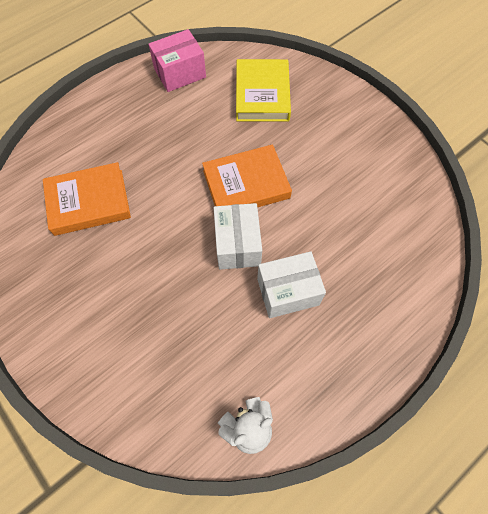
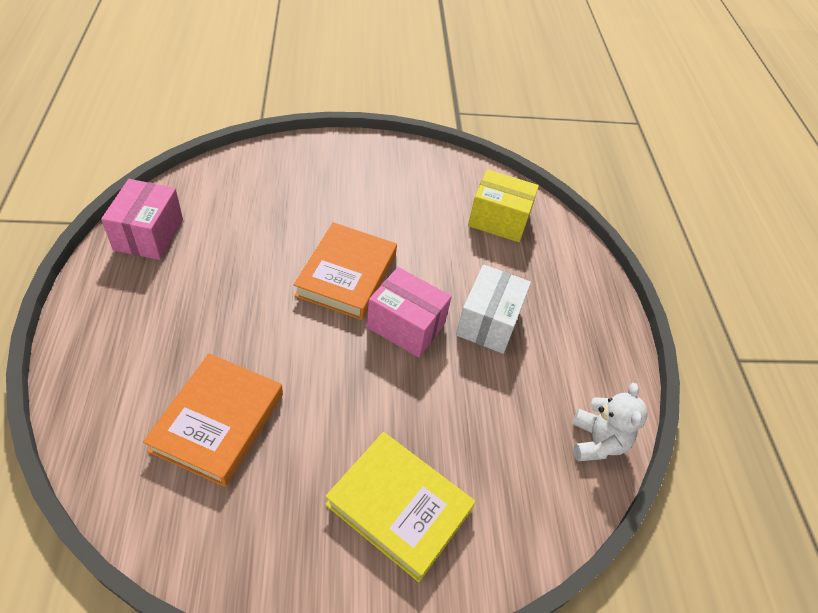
camera: 60 degrees left, 15 degrees down
(238, 245) = (406, 325): white box -> pink box
(262, 94) = (259, 196): yellow book -> yellow book (399, 507)
(393, 237) = (498, 220): none -> yellow box

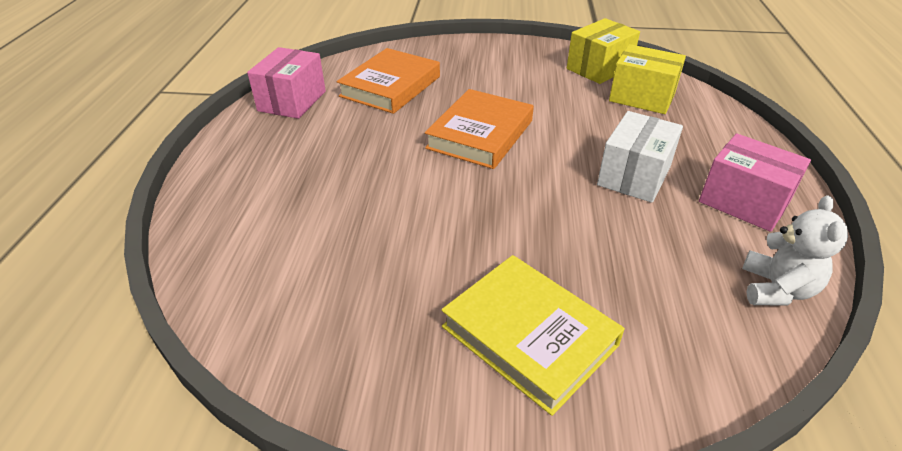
camera: 15 degrees right, 10 degrees down
(218, 422) = (333, 245): orange book -> orange book (390, 86)
(406, 325) = (541, 175): pink box -> pink box (743, 202)
(459, 180) = (599, 68): none -> yellow box

